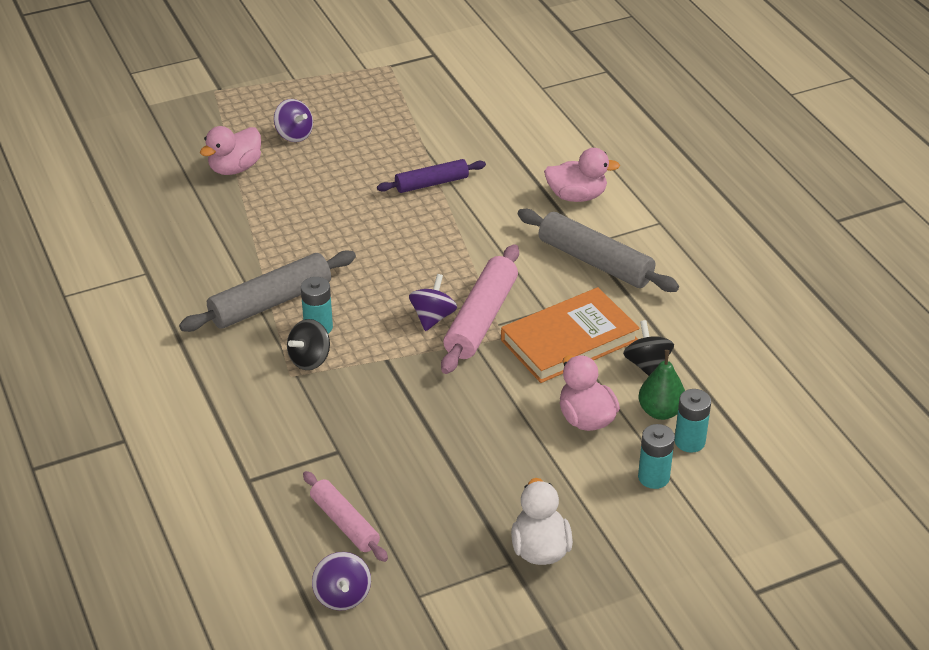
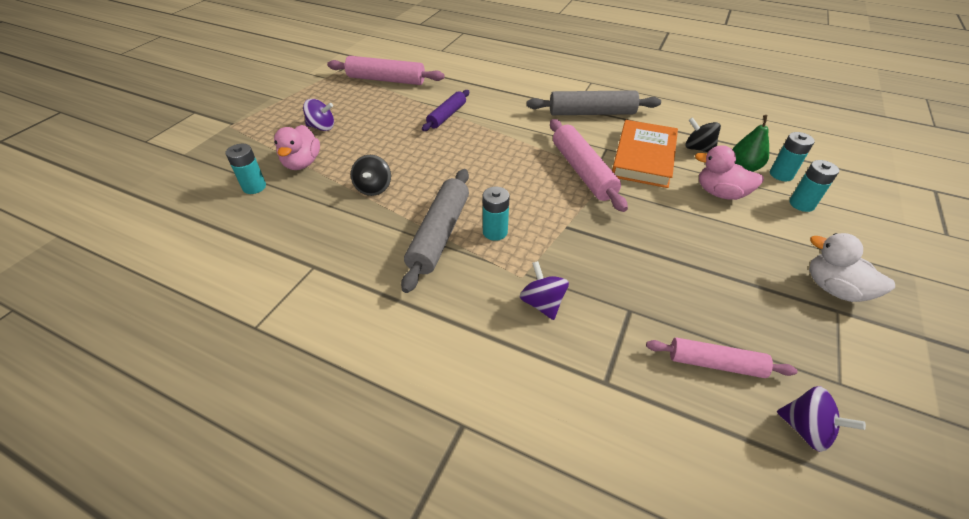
camera: 40 degrees left, 5 degrees up
(173, 172) = (254, 187): none -> turquoise battery
(310, 359) = (519, 257): black spinning top -> black spinning top (373, 188)
(425, 103) = (386, 80): none -> pink rolling pin
(433, 317) = (555, 185): purple spinning top -> purple spinning top (542, 303)
(577, 196) = (534, 88): pink duck -> none

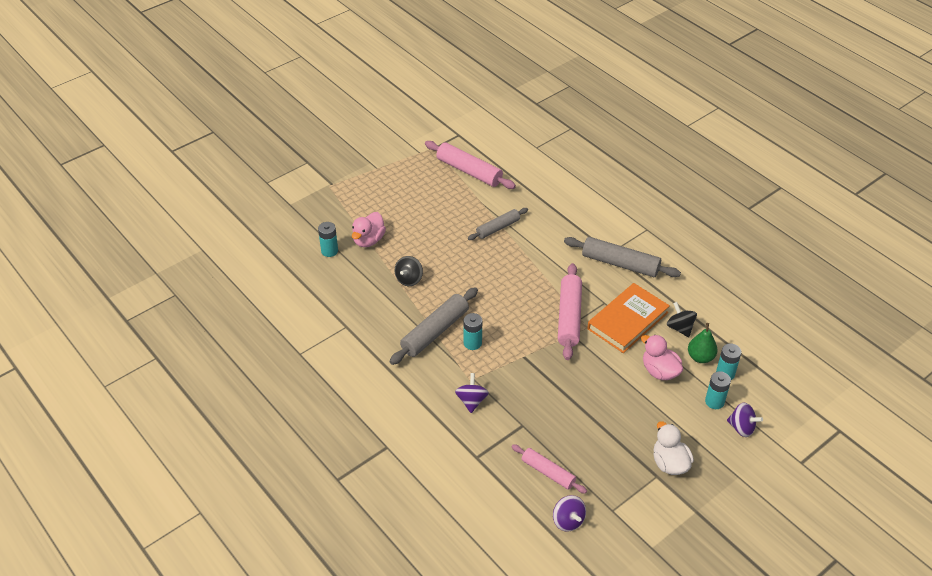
camera: 25 degrees right, 0 degrees up
(322, 127) = (396, 209): purple spinning top -> purple spinning top (741, 428)
(447, 116) = (498, 228): purple rolling pin -> grey rolling pin

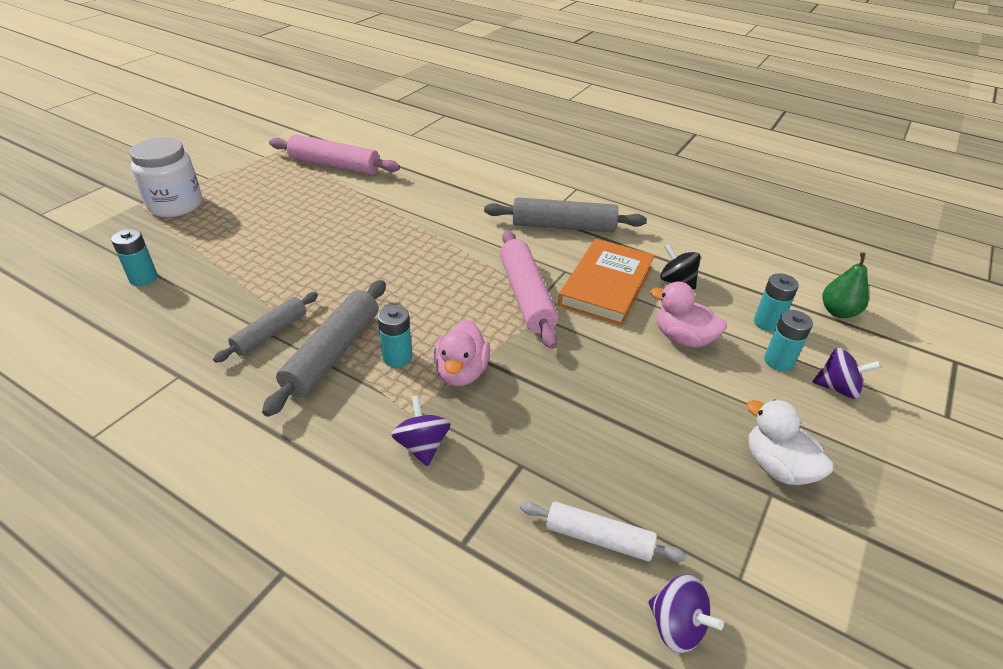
camera: 20 degrees left, 5 degrees down
(353, 191) = (175, 205): none -> white jar
(368, 240) = (205, 256): pink duck -> pink duck (461, 372)
(409, 279) = (276, 292): black spinning top -> none
(498, 228) = (390, 214): grey rolling pin -> grey rolling pin (270, 333)
(548, 472) = (598, 538): pink rolling pin -> white rolling pin
(700, 357) = (723, 310): green pear -> green pear (838, 312)

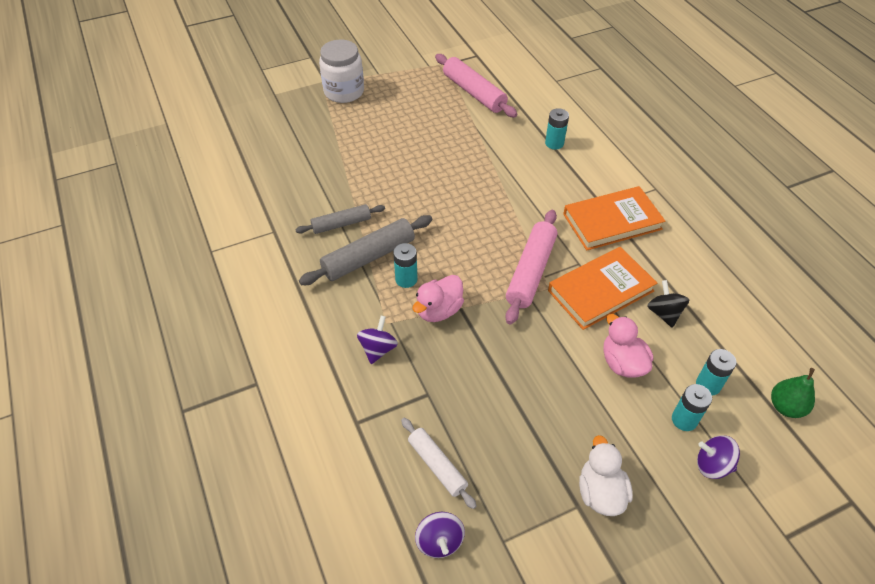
camera: 35 degrees right, 10 degrees up
(143, 278) = (293, 147): turquoise battery -> turquoise battery (554, 143)
(563, 226) = (612, 222): grey rolling pin -> orange book
(837, 388) = (712, 465): purple spinning top -> purple spinning top turned 150 degrees clockwise

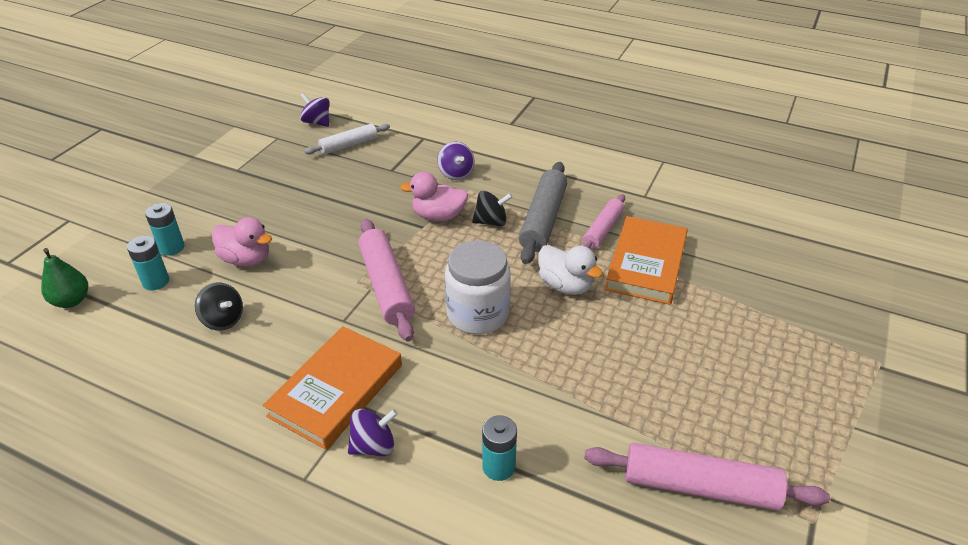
camera: 140 degrees right, 10 degrees down
(341, 224) = (602, 230): grey rolling pin -> pink rolling pin
(344, 92) = (837, 366): white jar -> white jar (477, 314)
(406, 279) = (491, 222): turquoise battery -> black spinning top
(437, 465) = (349, 145): white rolling pin -> white rolling pin turned 45 degrees counterclockwise
(439, 310) = (438, 216): pink duck -> pink duck turned 90 degrees counterclockwise
(600, 492) = (224, 182): white duck -> white duck (565, 285)
(601, 291) = (302, 306): orange book -> orange book (646, 264)
(712, 465) = (138, 232): purple spinning top -> purple spinning top (374, 446)

